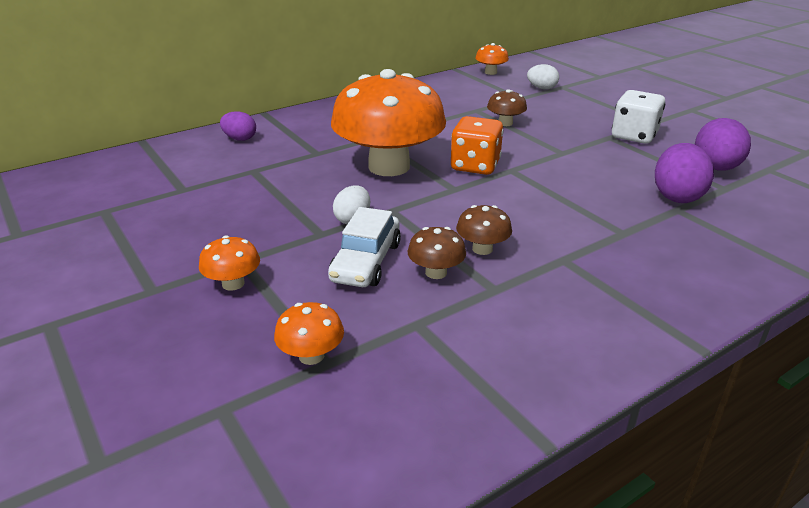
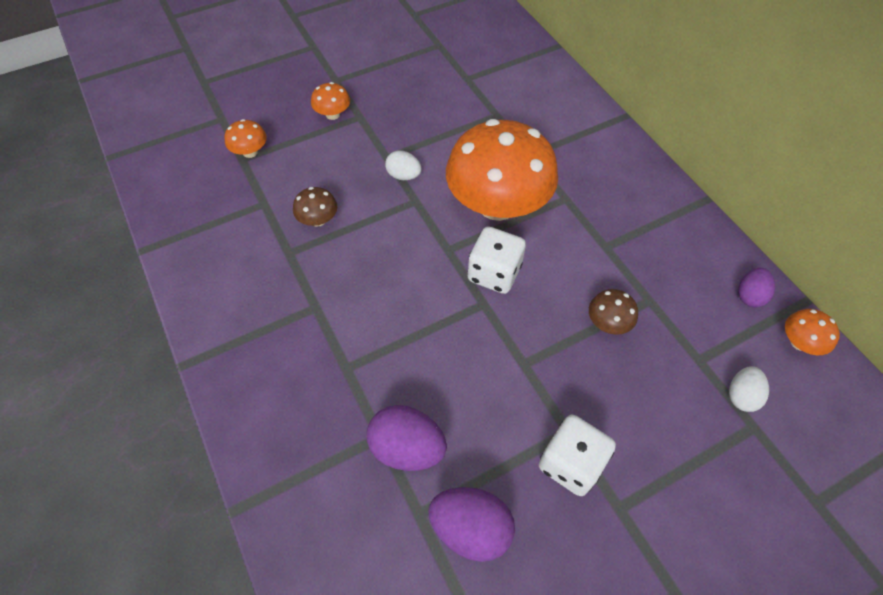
camera: 95 degrees right, 25 degrees up
(240, 139) = (561, 102): purple egg -> purple egg (749, 295)
(366, 262) = (341, 181): white car -> none
(475, 166) = (494, 273): orange dice -> white dice
(482, 249) = (343, 253): brown mushroom -> none

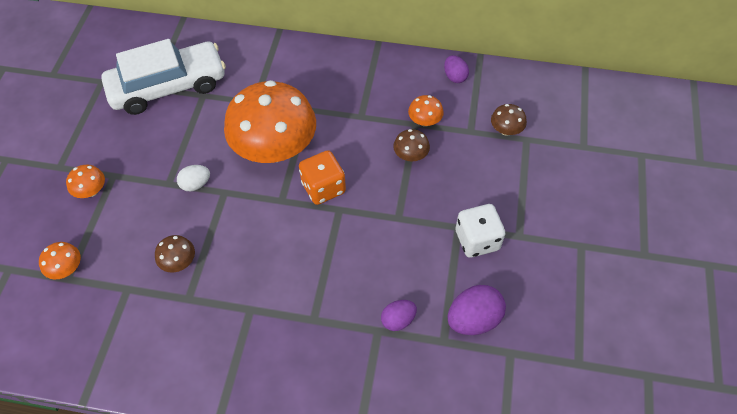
camera: 50 degrees left, 0 degrees up
(407, 448) = (398, 320): purple egg -> purple egg, size x0.61
(479, 87) = (168, 87): none -> white car
(494, 273) = (323, 188): white dice -> orange dice
(741, 396) = (506, 130): white egg -> brown mushroom
(799, 342) = (500, 79): orange mushroom -> orange mushroom (424, 121)

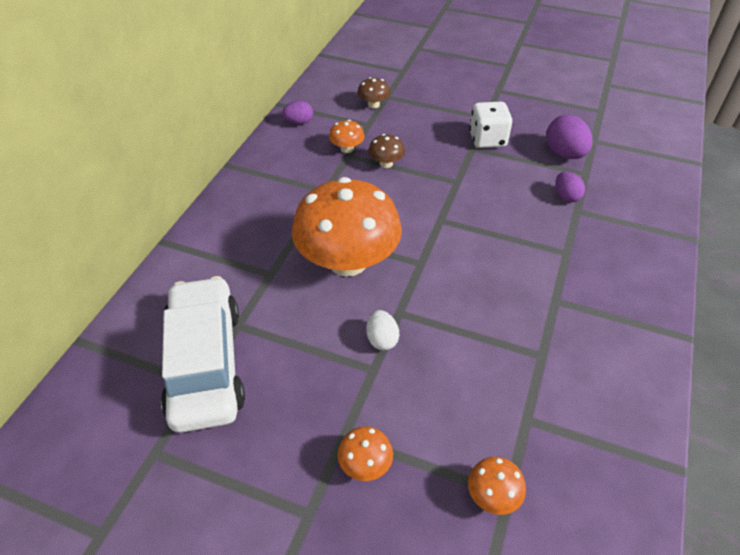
camera: 80 degrees left, 10 degrees down
(179, 262) = (492, 362): brown mushroom -> none
(323, 188) = (411, 228): orange dice -> none

